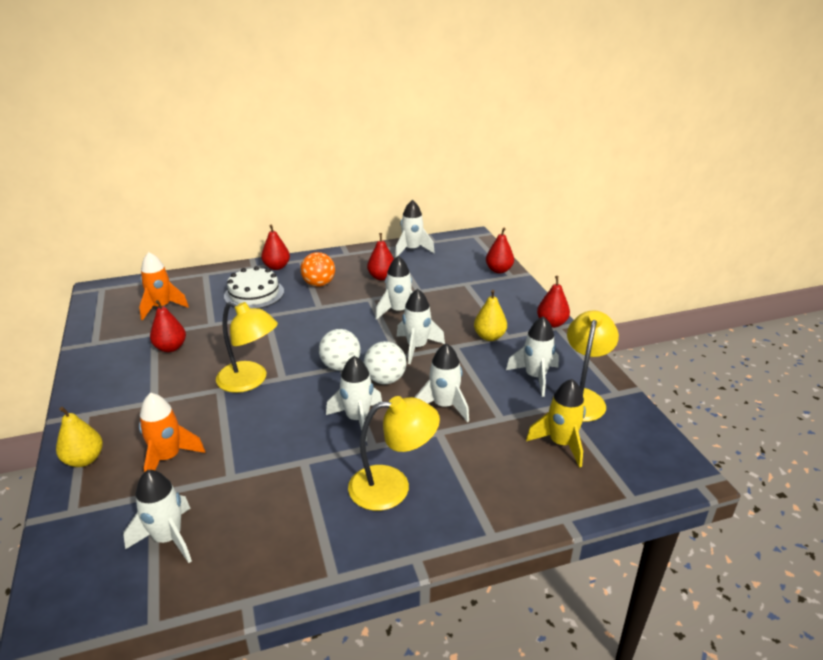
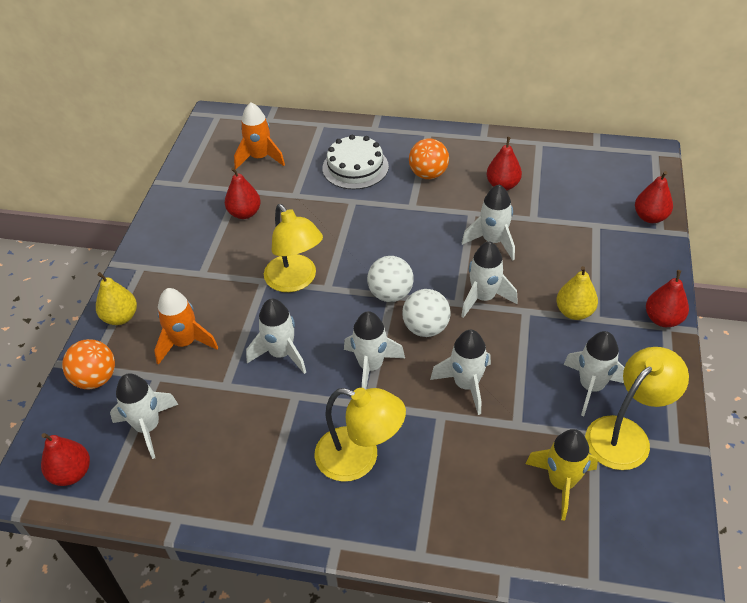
camera: 30 degrees right, 15 degrees up
(83, 519) = (95, 379): none -> orange ball
(276, 267) = (397, 136): red pear -> red pear (71, 473)
(412, 250) = (562, 154): white rocket -> white rocket (281, 354)

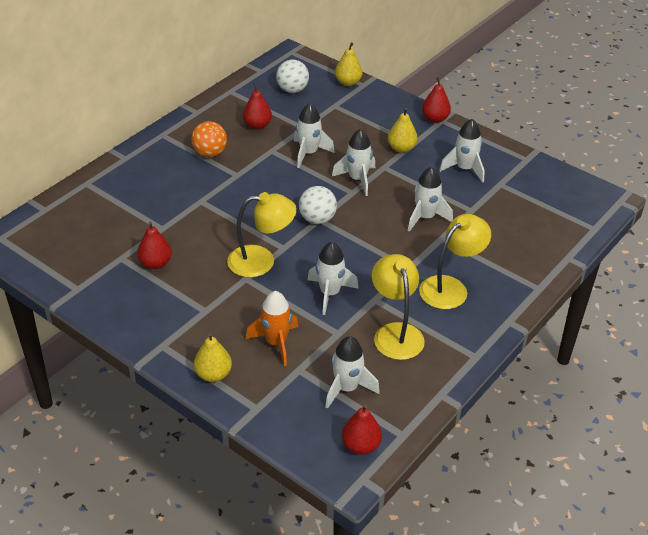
camera: 65 degrees left, 5 degrees down
(95, 379) = (272, 407): orange ball -> none
(260, 158) = (92, 232): orange rocket -> none
(355, 167) = (162, 185): white cake -> none
(371, 366) = (377, 253): white rocket -> none
(425, 328) = (363, 215): white ball -> white ball (292, 90)
(561, 483) = (524, 211): yellow rocket -> none
(626, 434) = (507, 172): yellow lamp -> yellow lamp (395, 333)
(650, 217) = (348, 82): red pear -> yellow pear

